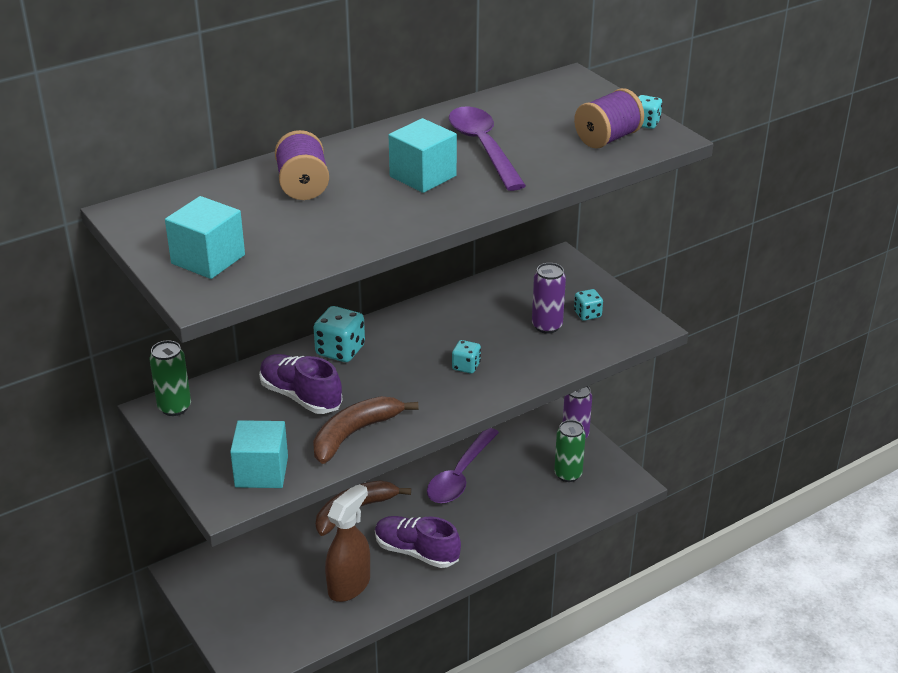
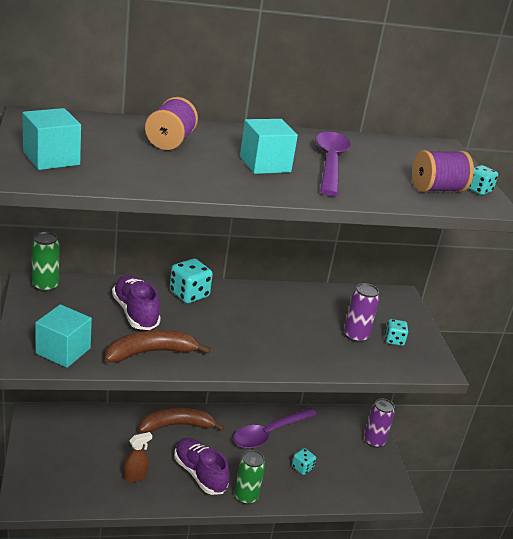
camera: 20 degrees right, 5 degrees down
(349, 585) = (135, 476): brown spray bottle -> brown spray bottle, size x0.58
(466, 366) = (271, 340): turquoise dice -> turquoise dice (302, 468)
(568, 474) = (350, 467): green can -> green can (246, 496)

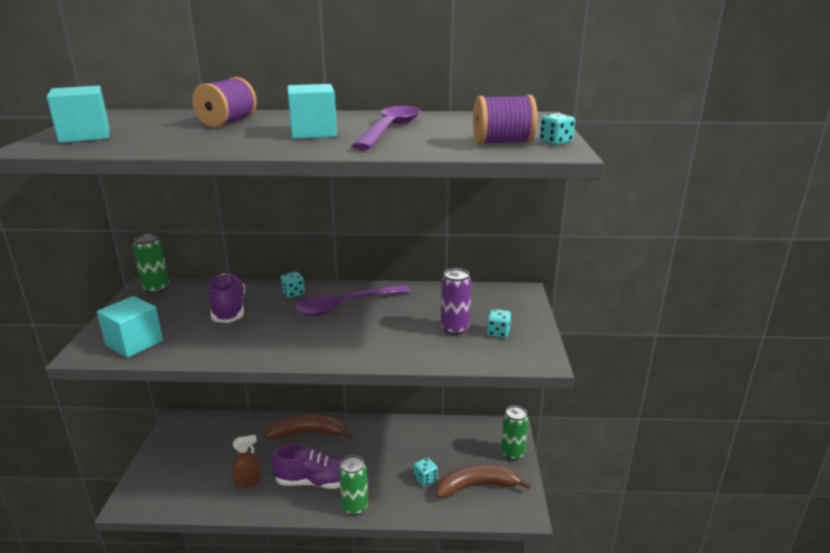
camera: 15 degrees right, 5 degrees down
(151, 352) = (222, 344): brown banana -> brown banana (477, 486)
(189, 294) = (293, 293): turquoise dice -> turquoise dice, size x0.59
(199, 474) = (314, 481): purple shoe -> purple shoe turned 120 degrees clockwise
(269, 433) = (400, 443): purple spoon -> purple spoon (345, 306)
(374, 441) = (512, 453): purple can -> green can

